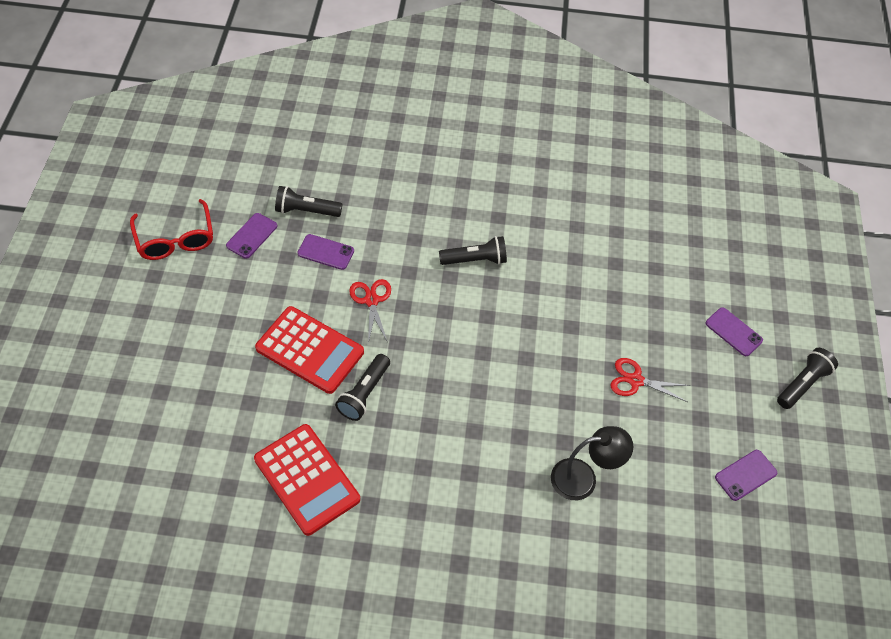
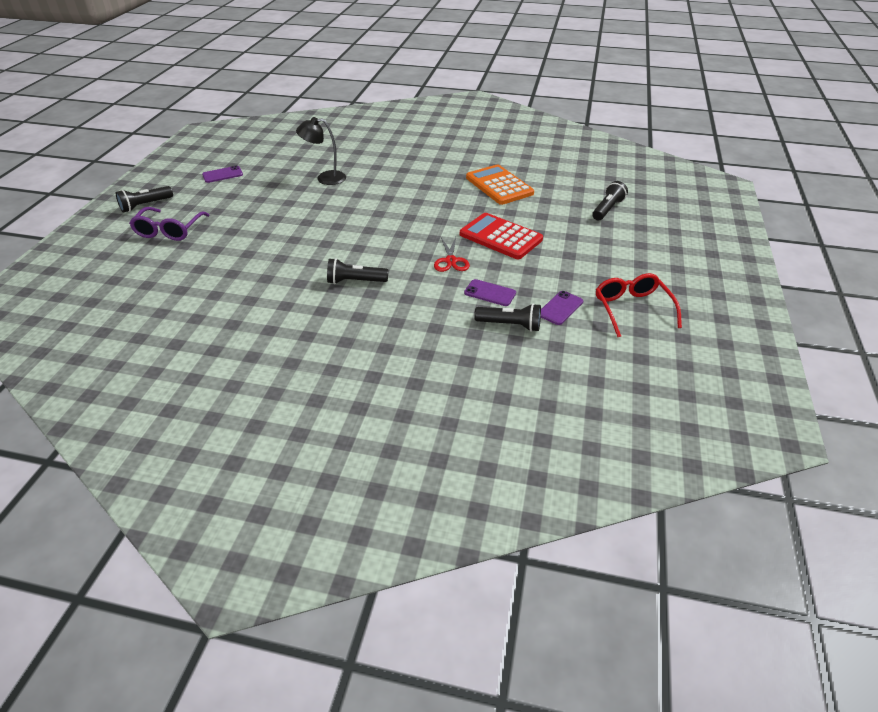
camera: 170 degrees left, 15 degrees down
(306, 479) = (499, 185): red calculator -> orange calculator
(364, 393) = (460, 215): black flashlight -> black flashlight (607, 209)
(635, 380) = (263, 212): red scissors -> none
(733, 332) = (169, 231): purple phone -> purple glasses

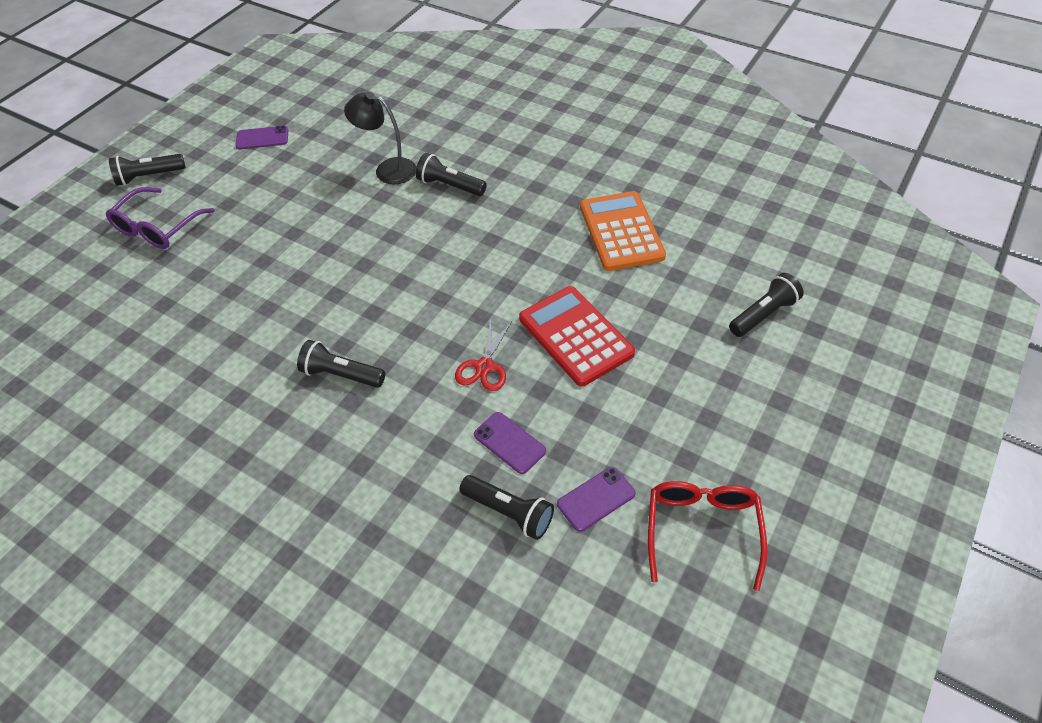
camera: 20 degrees right, 10 degrees up
(373, 180) = (450, 186): none -> black flashlight

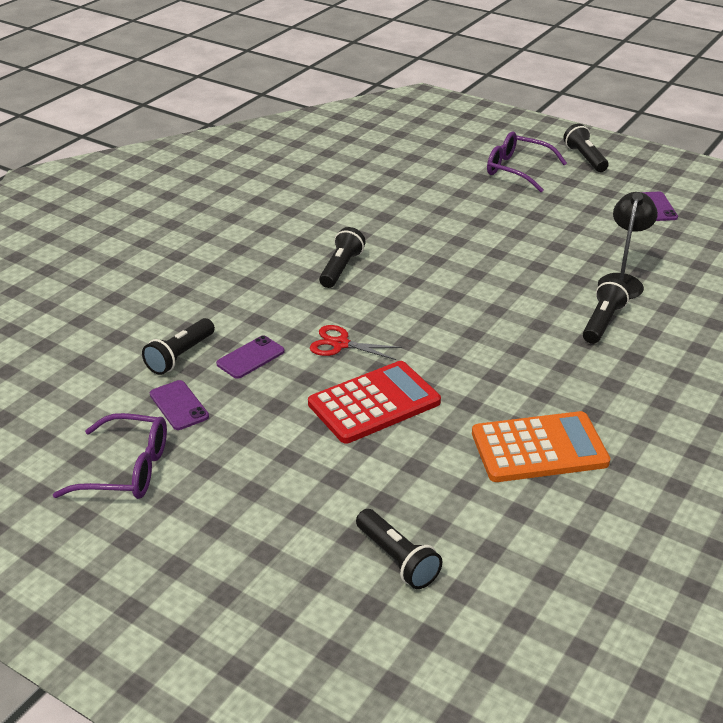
camera: 90 degrees right, 15 degrees down
(702, 529) = (127, 469): red glasses -> purple glasses

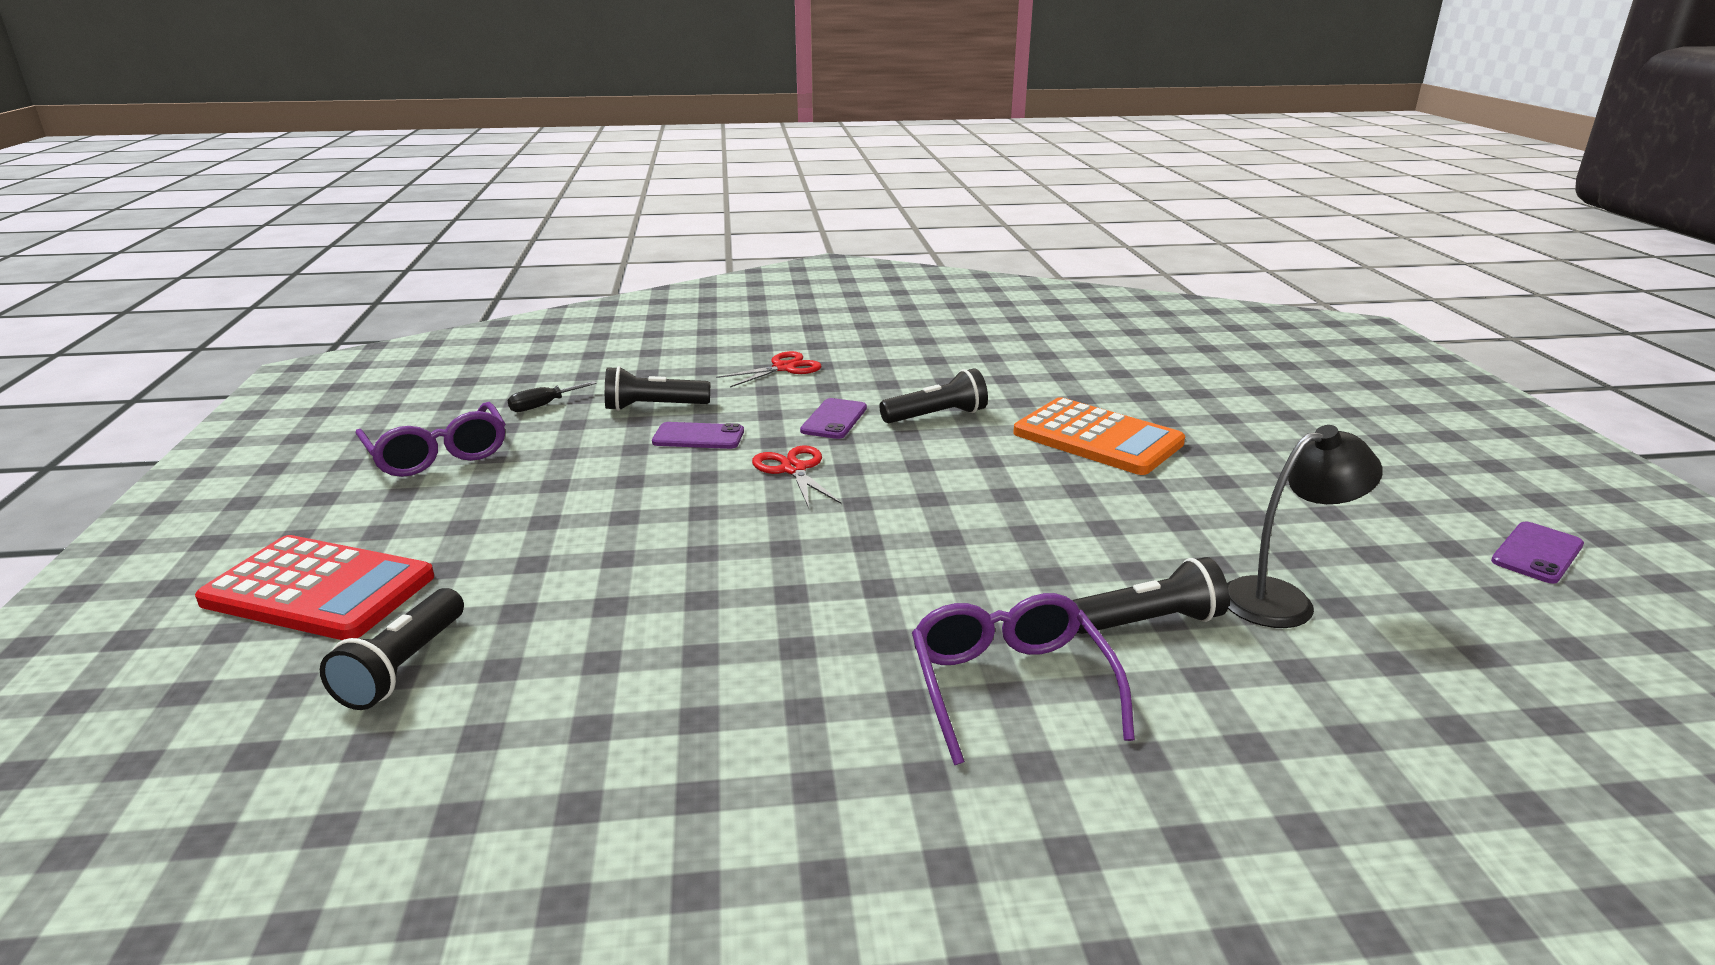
camera: 50 degrees right, 10 degrees down
(108, 398) = (543, 405): none -> black screwdriver
(179, 405) = (570, 437): purple phone -> purple phone (834, 419)
(195, 283) = (784, 368): none -> red scissors
(374, 403) = (707, 531): red calculator -> red calculator (318, 590)
(517, 170) = (1360, 427): purple glasses -> purple glasses (1010, 686)
(539, 448) = (760, 687): orange calculator -> orange calculator (1097, 438)
(585, 158) = (1507, 456): black flashlight -> none

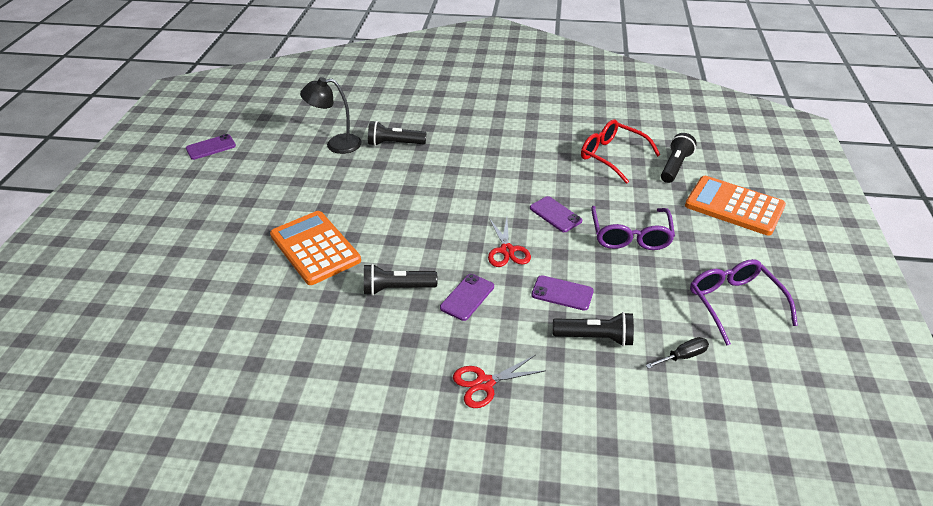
camera: 165 degrees left, 15 degrees up
(318, 590) = (734, 206): red calculator -> orange calculator
(569, 672) = (612, 156): none -> red glasses
(715, 527) = (555, 214): none -> purple phone
(1010, 686) = (460, 131): purple glasses -> purple glasses (630, 236)

